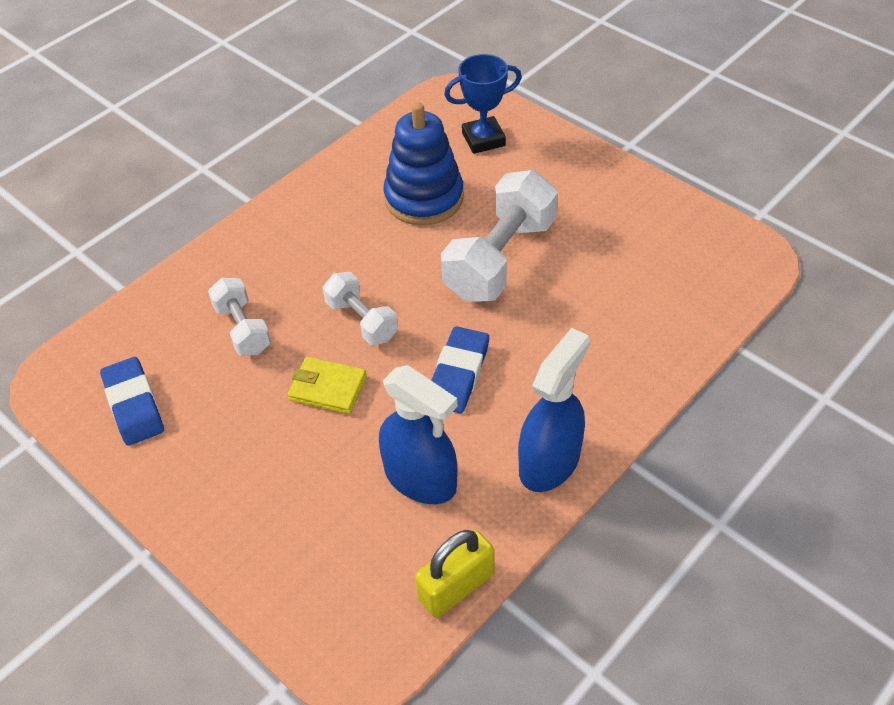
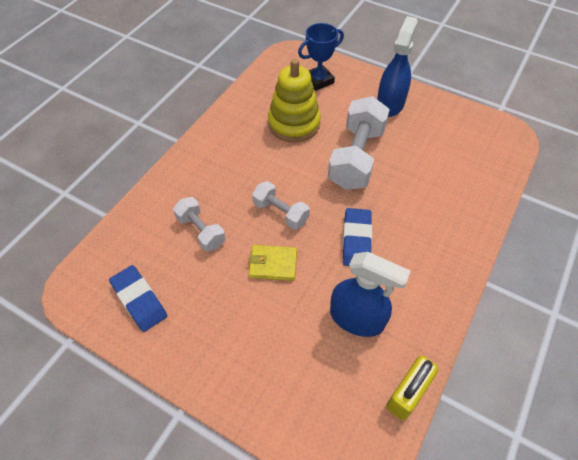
camera: 15 degrees left, 5 degrees up
(424, 198) = (294, 124): blue stacking toy -> yellow stacking toy
(549, 462) = (436, 291): blue spray bottle -> blue spray bottle (390, 104)

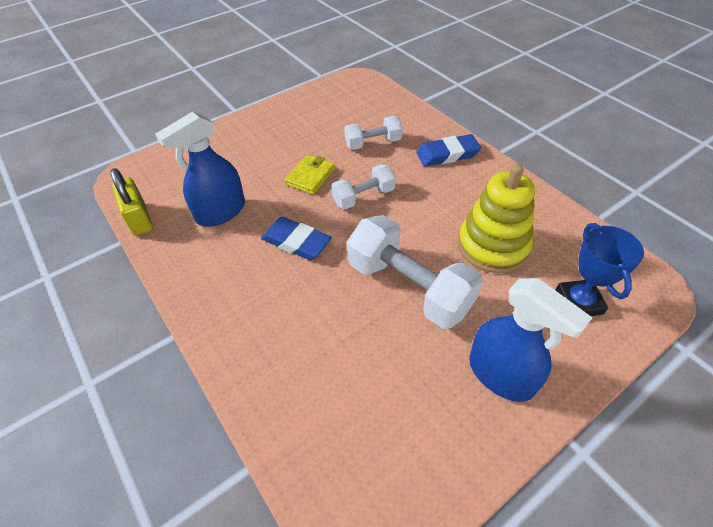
camera: 115 degrees right, 5 degrees down
(139, 300) = (329, 104): blue eraser -> blue eraser (447, 154)

